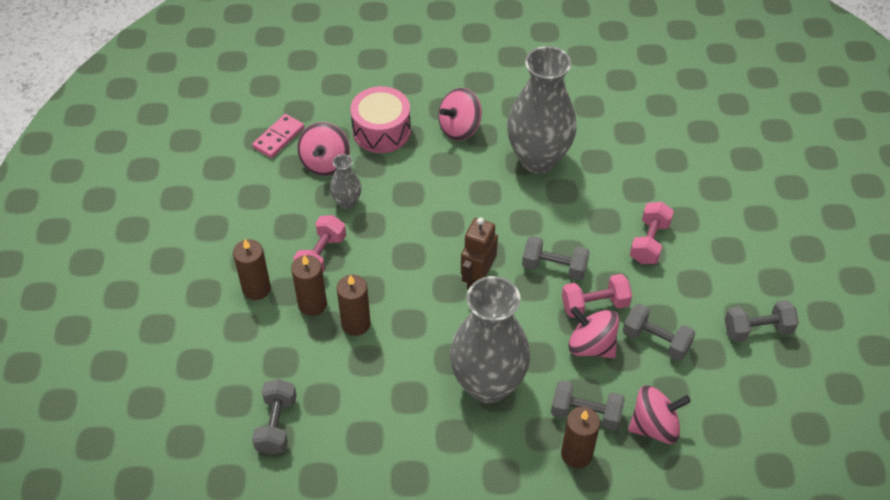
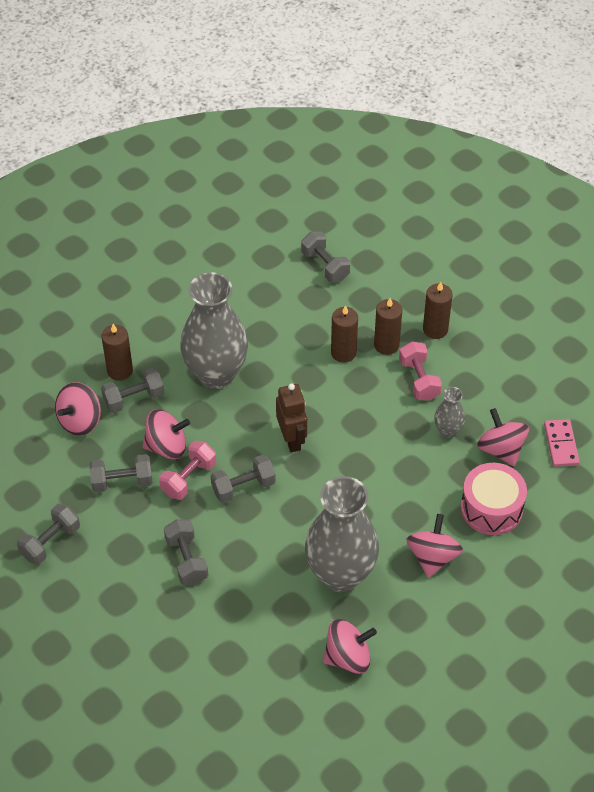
camera: 140 degrees right, 0 degrees up
(584, 109) = (348, 657): none -> pink spinning top
(649, 242) = (186, 560): pink dumbbell -> grey dumbbell

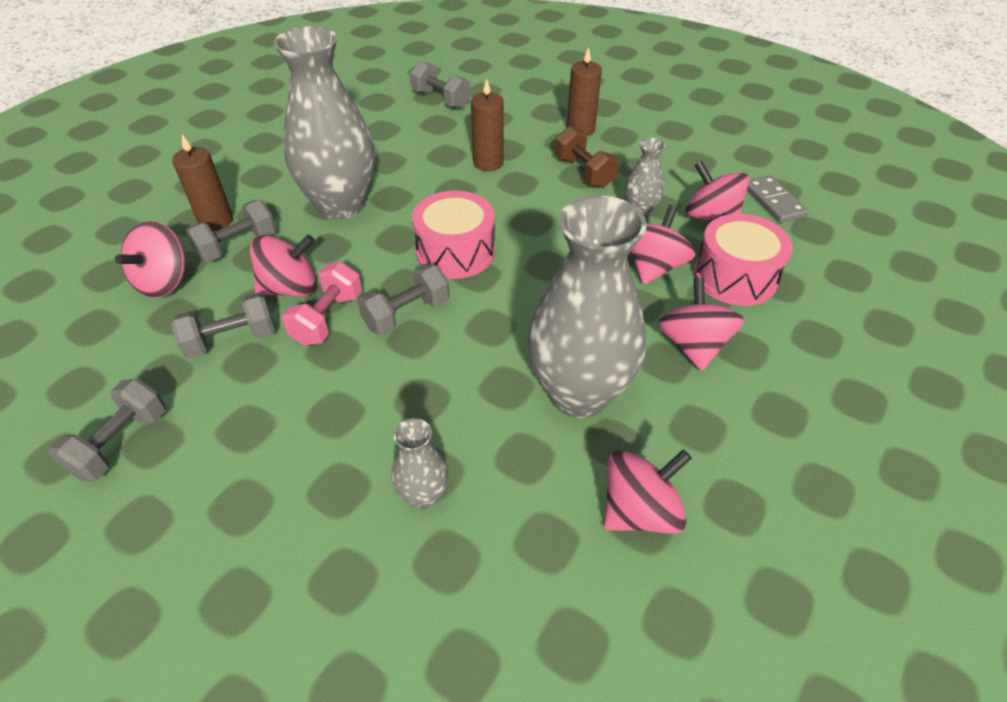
camera: 15 degrees left, 5 degrees down
(186, 560) = (345, 423): grey dumbbell -> none
(224, 617) = (423, 495): none -> grey vase
(292, 439) = (455, 252): brown robot -> pink drum
(386, 345) = (533, 149): brown candle -> none
(419, 380) = (584, 172): pink dumbbell -> brown dumbbell
(434, 486) = (653, 267): none -> pink spinning top
(561, 444) = (773, 202): pink domino -> grey domino

